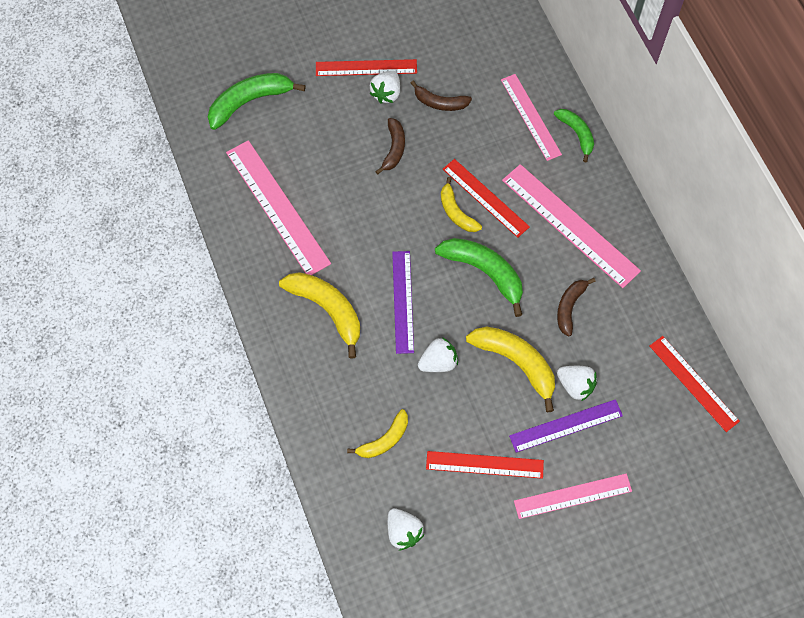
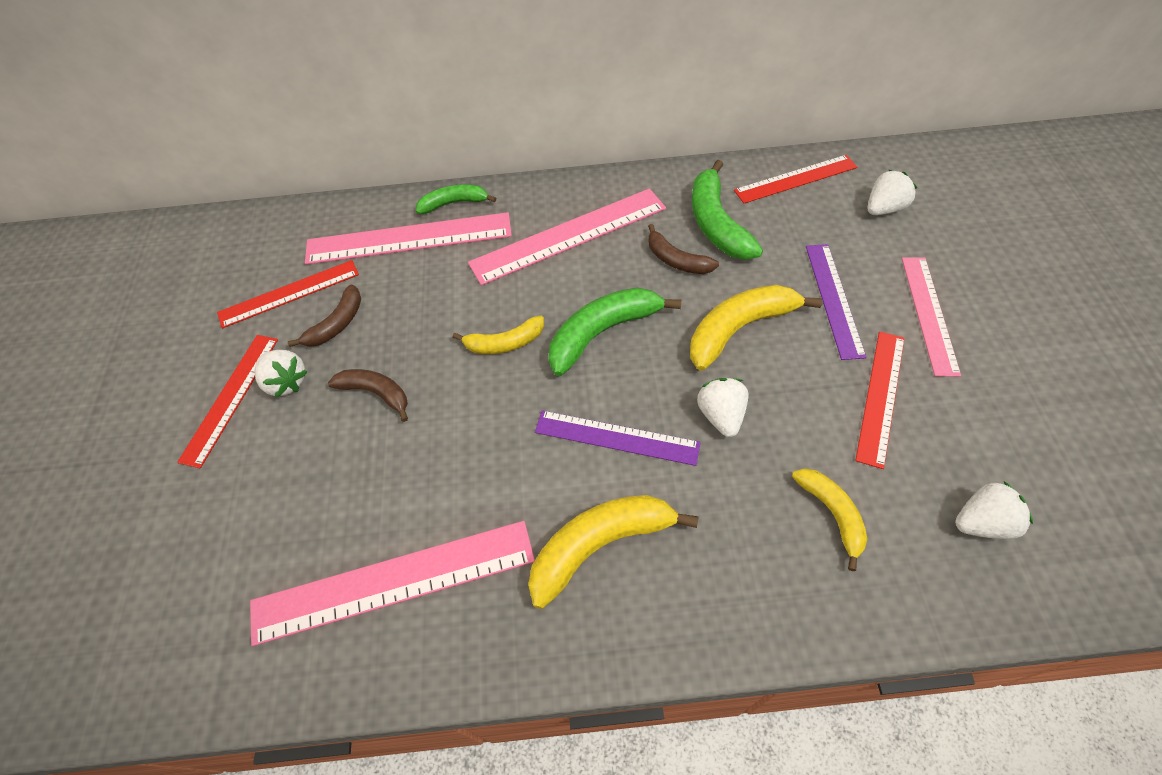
camera: 70 degrees left, 10 degrees down
(249, 102) = (182, 581): green banana -> green banana (716, 223)
(485, 197) = (497, 307): red ruler -> red ruler (289, 293)
(531, 117) = (409, 238): pink ruler -> pink ruler, size x1.54
(575, 385) = (781, 278): white strawberry -> white strawberry (883, 208)

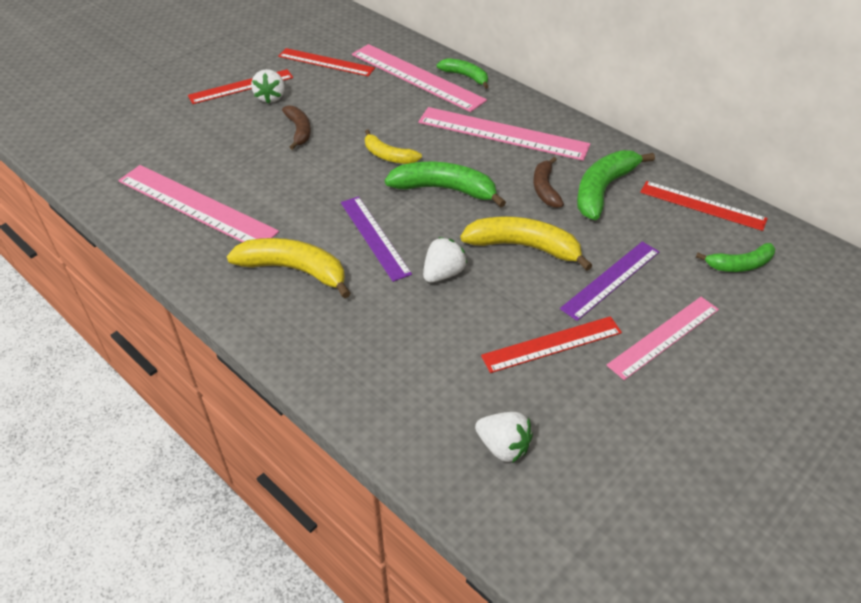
camera: 45 degrees right, 10 degrees down
(337, 324) = (326, 90): brown banana -> none
(832, 514) = (425, 363): yellow banana -> none
(883, 208) = (739, 265): white strawberry -> green banana

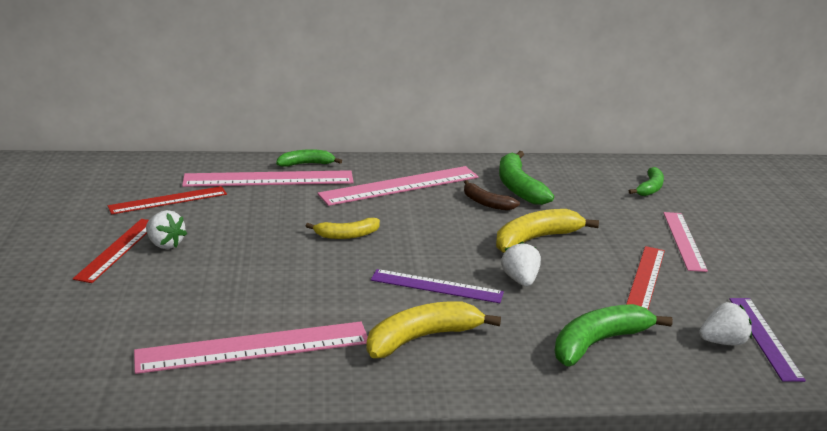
camera: 50 degrees left, 20 degrees down
(299, 131) = (240, 254): brown banana -> none
(444, 189) = (426, 234): green banana -> green banana (598, 342)
(610, 279) = (610, 229): purple ruler -> purple ruler (764, 337)
(702, 205) = (581, 170): red ruler -> none

